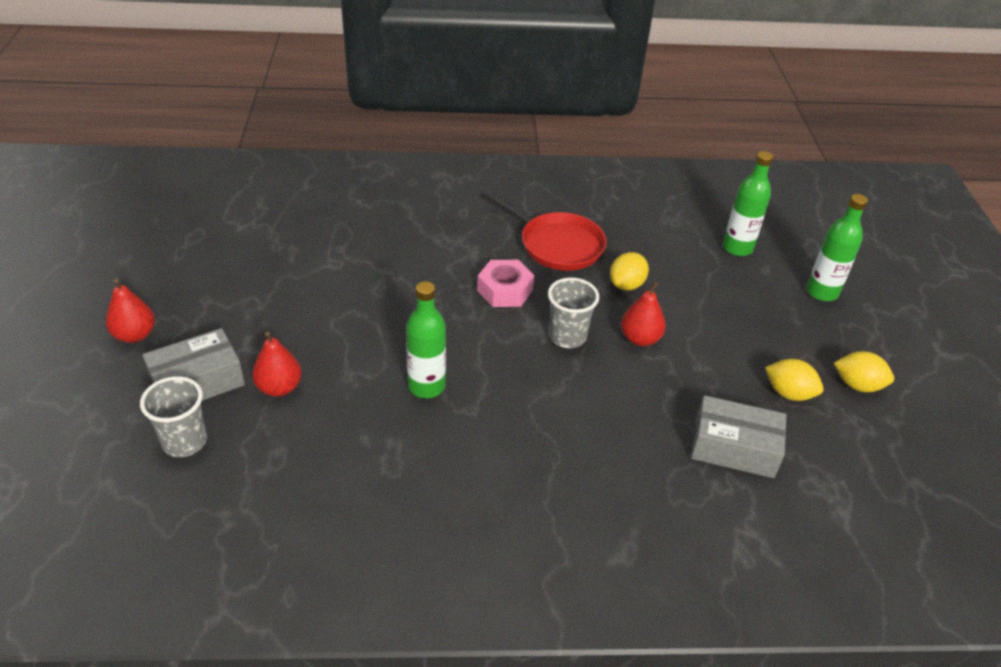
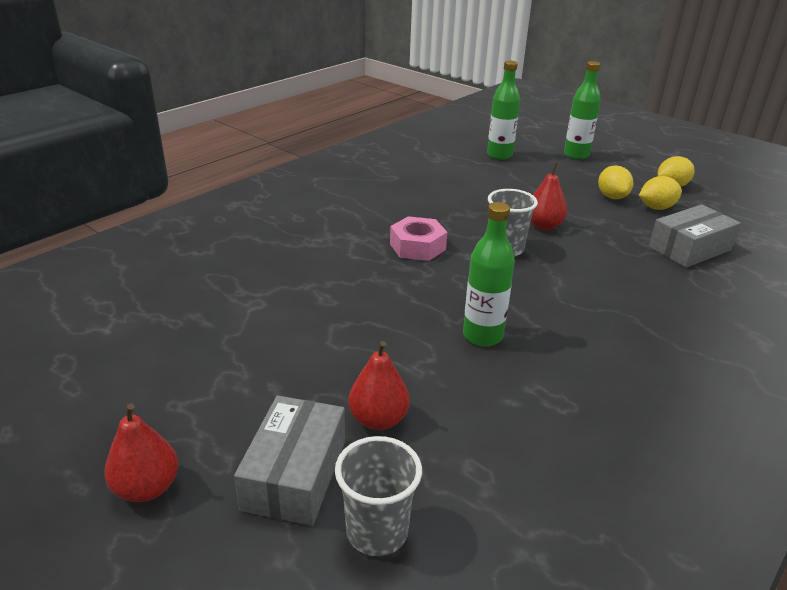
camera: 45 degrees left, 10 degrees down
(558, 245) = (400, 204): red pan -> none
(626, 285) = (481, 203): yellow lemon -> yellow lemon (612, 197)

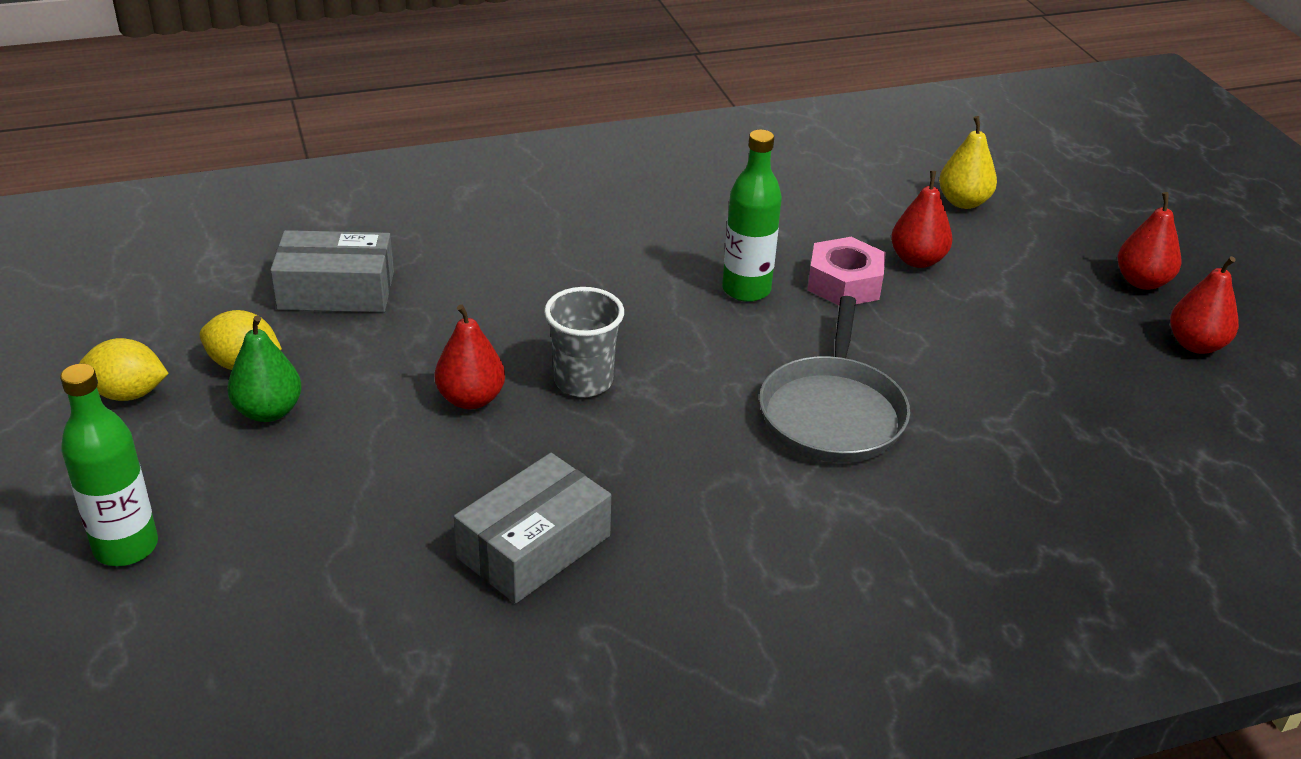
camera: 150 degrees left, 5 degrees up
(96, 425) = (1195, 345): none -> red pear
(295, 474) = (1012, 250): grey box -> grey box (534, 547)
(360, 277) = (832, 413): none -> grey pan
(377, 532) = (963, 202): grey cup -> yellow pear
(417, 247) = (707, 433): pink nut -> pink nut (844, 283)
(499, 155) = (281, 616): green bottle -> none
(612, 197) = (268, 411): yellow lemon -> green pear

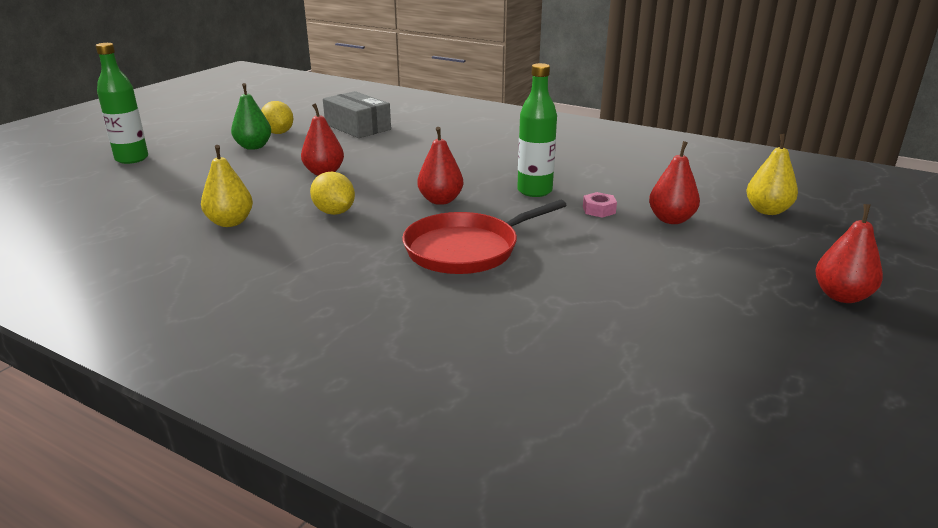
camera: 50 degrees right, 10 degrees down
(128, 393) = (229, 126): yellow lemon -> yellow lemon (334, 212)
(534, 547) = (230, 222): grey box -> yellow pear
(583, 381) = (379, 187): grey cup -> none
(832, 413) = (466, 249): grey pan -> red pan
(844, 283) = (599, 210): pink nut -> pink nut, size x0.55
(1195, 345) = (818, 344): red pear -> red pear (440, 200)

